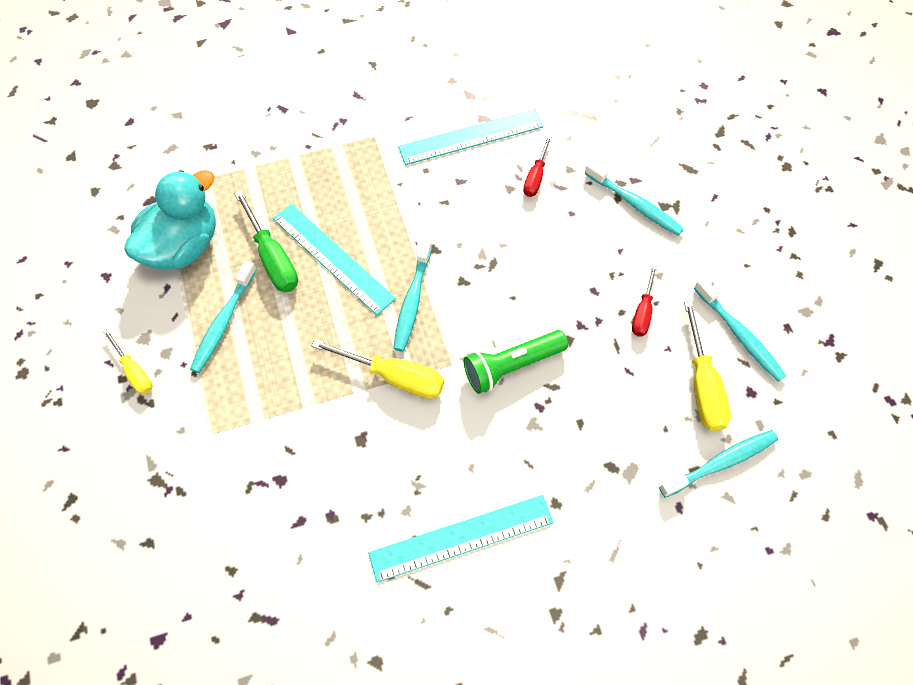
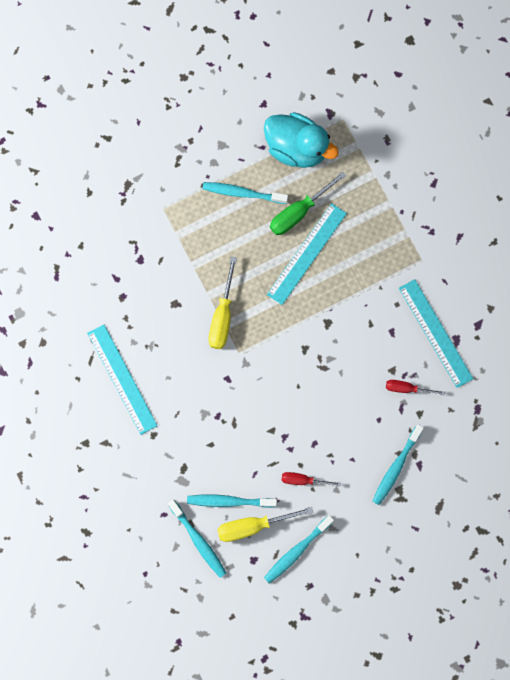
camera: 80 degrees right, 15 degrees up
(134, 371) = (197, 147): yellow screwdriver -> none
(412, 300) = (283, 316): turquoise toothbrush -> turquoise toothbrush (229, 501)
(512, 366) = (244, 393): green flashlight -> none

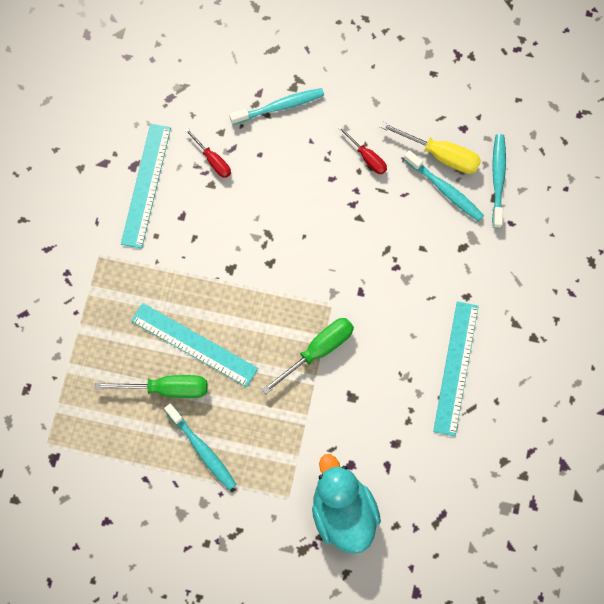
camera: 140 degrees left, 5 degrees down
(222, 316) = (318, 350): yellow screwdriver -> green screwdriver
(297, 148) = (114, 451): turquoise duck -> turquoise duck (343, 512)
(297, 550) = (420, 107): turquoise toothbrush -> none
(306, 253) = (194, 345): turquoise ruler -> turquoise ruler turned 45 degrees clockwise

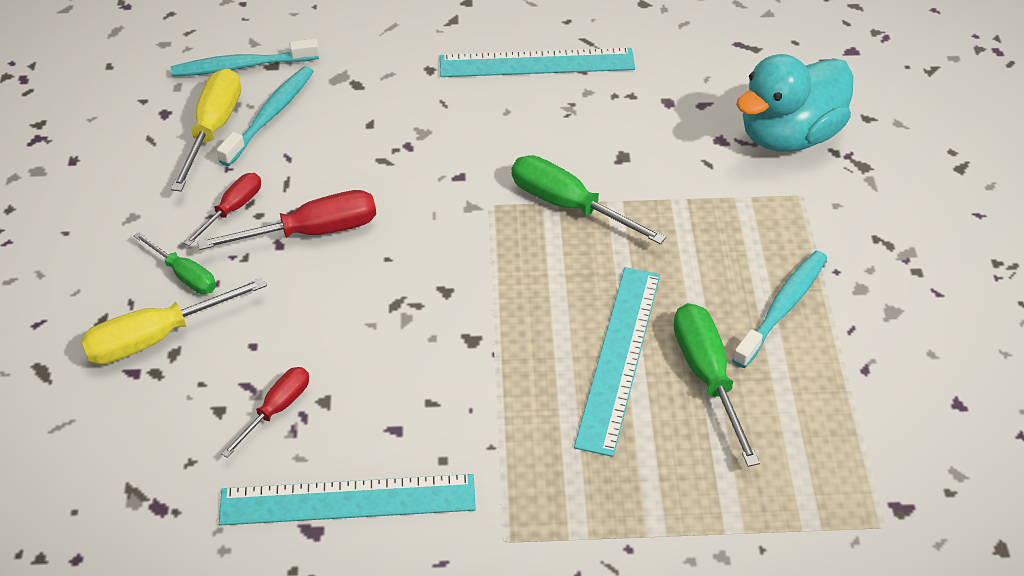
camera: 105 degrees left, 25 degrees down
(279, 106) = (156, 337): turquoise toothbrush -> yellow screwdriver
(321, 126) = (185, 275): none -> green screwdriver
(336, 198) = (312, 232): none -> red screwdriver

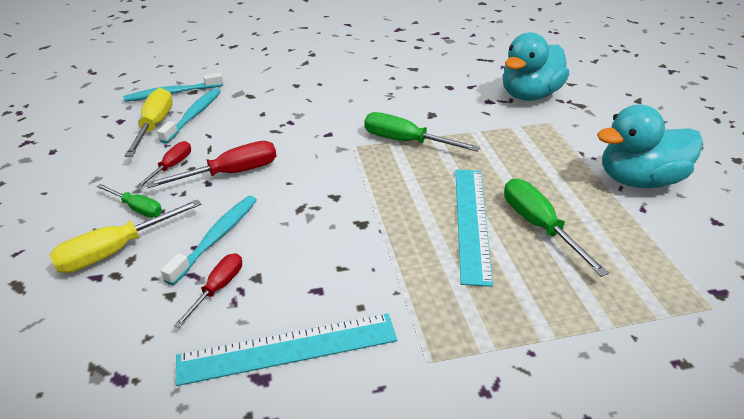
camera: 10 degrees left, 10 degrees down
(537, 63) = (362, 76): turquoise ruler -> none
(782, 308) = (569, 181): turquoise toothbrush -> turquoise toothbrush (216, 238)
(883, 320) = (638, 180): none -> turquoise duck

